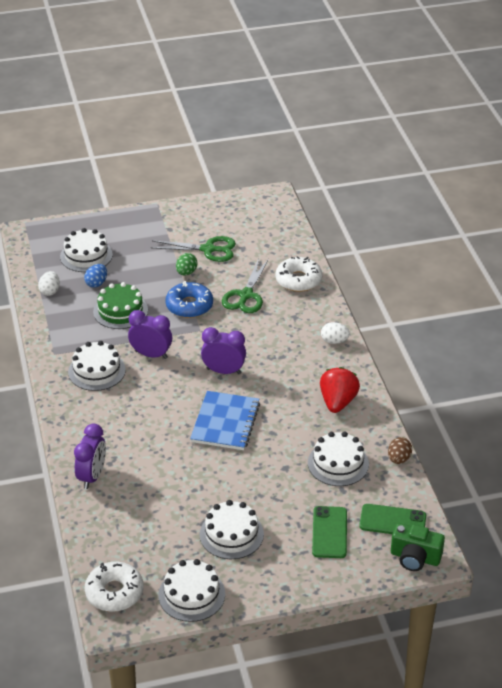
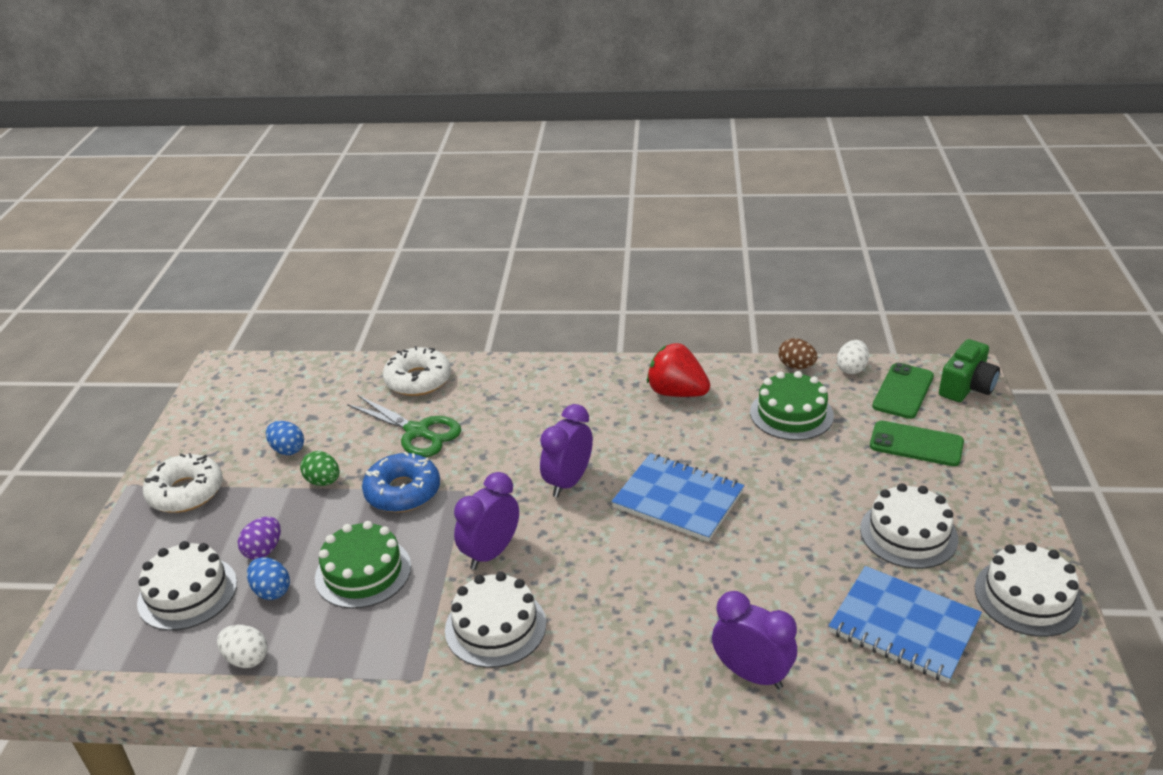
camera: 70 degrees left, 5 degrees down
(114, 592) = (1022, 688): white donut -> white donut (186, 492)
(124, 270) = (263, 550): none -> purple egg
(148, 537) = (903, 626): none -> blue notebook
(208, 249) = (287, 450): green scissors -> blue egg
(334, 341) = (559, 374): white egg -> white egg (851, 369)
(338, 463) = (791, 414): white cake -> green cake

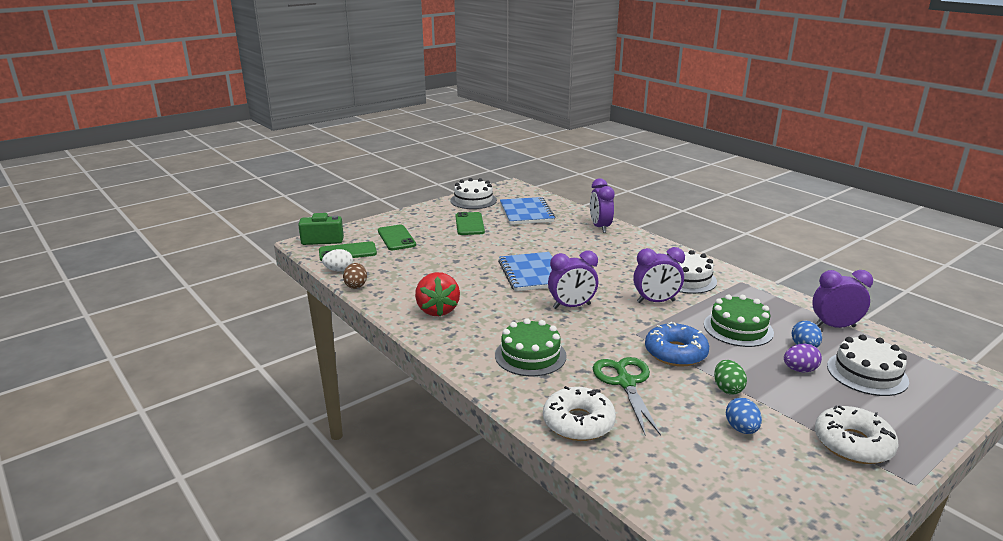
camera: 135 degrees left, 10 degrees down
(246, 659) = (834, 326): white egg -> purple clock
(791, 414) = (411, 272): green cake -> green cake (530, 355)
(908, 534) = (469, 224): white cake -> green phone

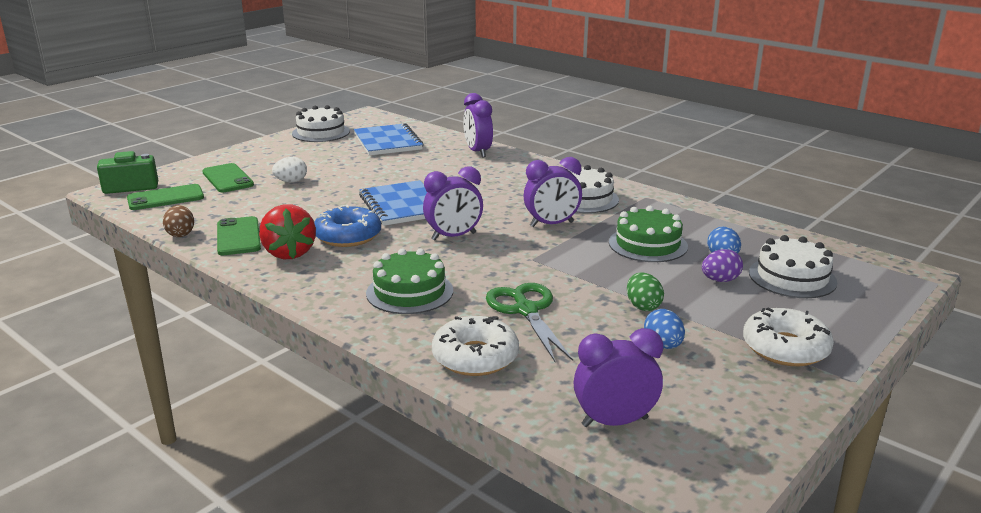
camera: 10 degrees left, 0 degrees up
(339, 270) = (156, 219): white egg -> white egg (291, 181)
(469, 224) = (319, 158): green phone -> green phone (238, 237)
(675, 353) = (580, 275): blue donut -> blue donut (348, 236)
(834, 326) = (752, 234): purple clock -> purple clock (614, 422)

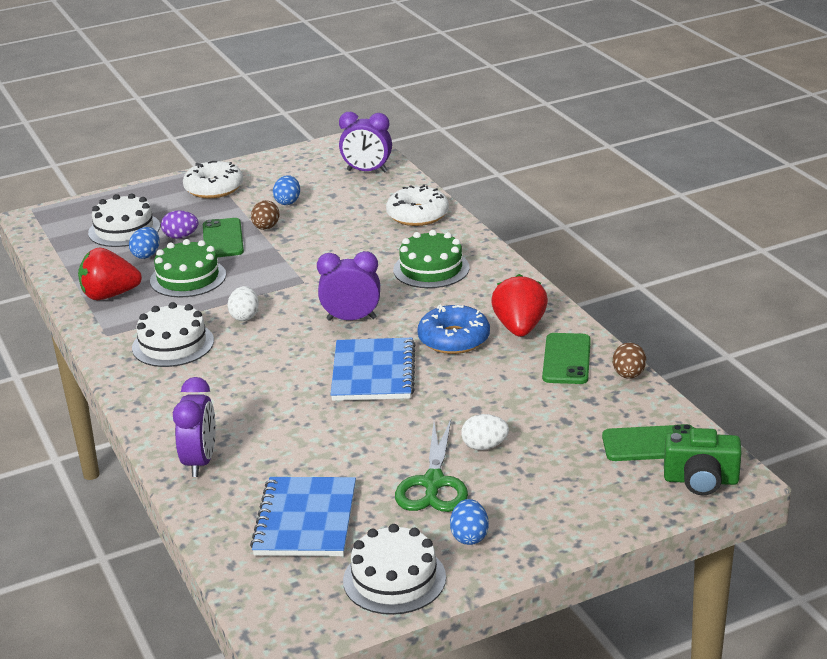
camera: 155 degrees left, 5 degrees up
(227, 179) = (568, 471): green phone -> green phone (223, 239)
(285, 149) = (469, 536): none -> blue egg
(526, 310) = (353, 239): green scissors -> green scissors (433, 483)
(551, 224) = (244, 316): purple clock -> white egg
(643, 306) = (266, 228): green egg -> brown egg
(693, 221) = (109, 295): none -> red strawberry

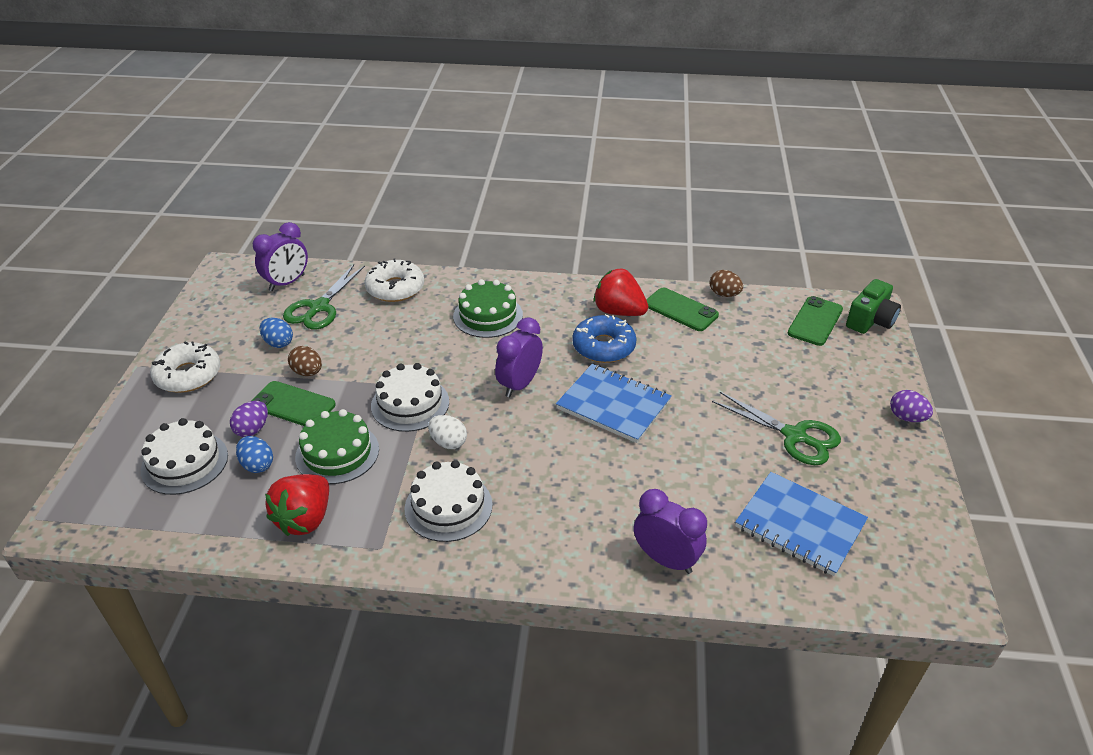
camera: 60 degrees left, 10 degrees up
(351, 197) = (319, 307): none -> green scissors
(394, 579) = (908, 506): white cake -> white cake (410, 404)
(469, 536) = (875, 446): blue egg -> none
(484, 446) = (763, 392): white egg -> none
(541, 547) = (906, 417): none -> purple egg

